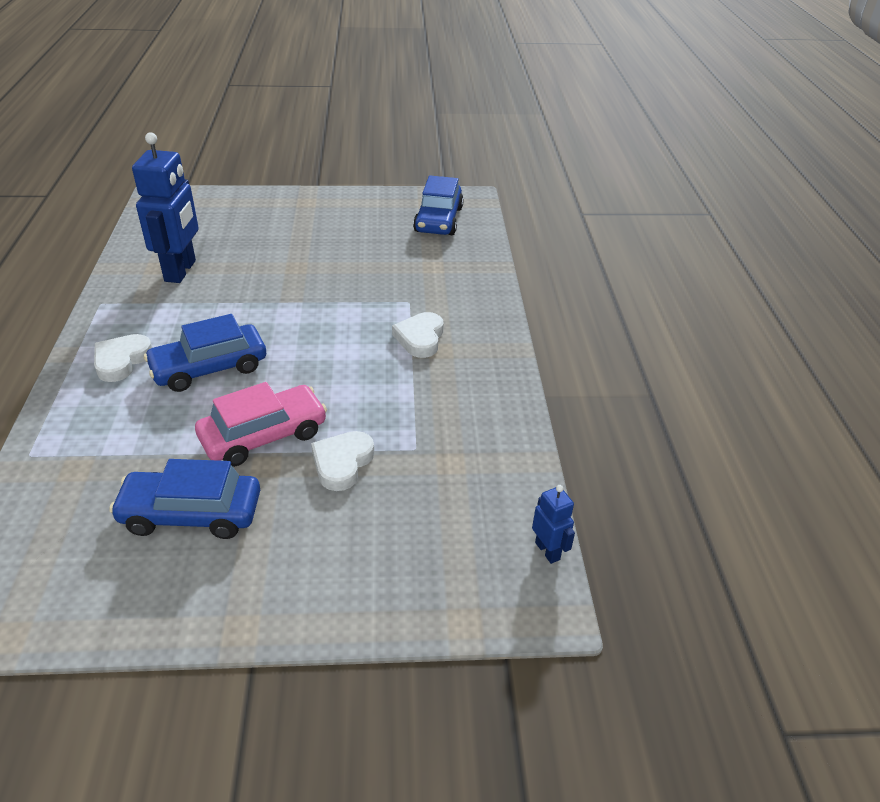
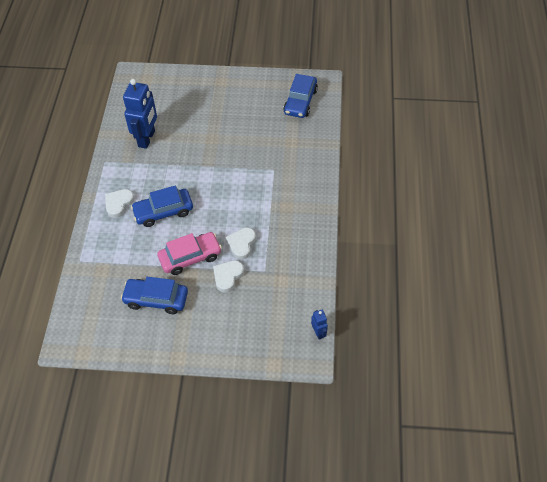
camera: 10 degrees right, 15 degrees up
(420, 338) = (276, 198): white heart -> white heart (241, 244)

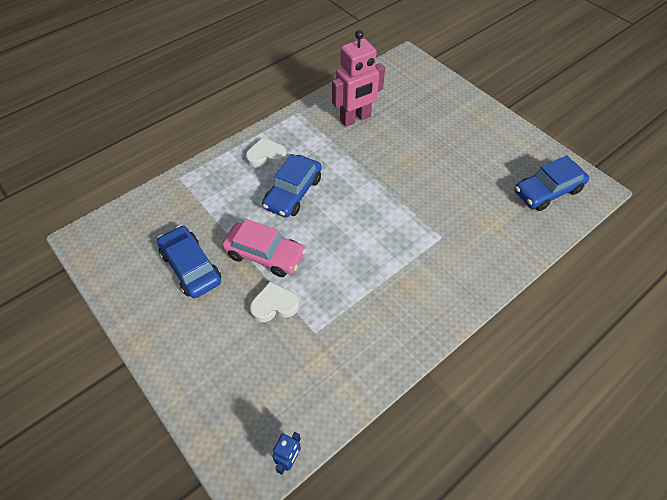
camera: 45 degrees right, 0 degrees up
(147, 139) = (355, 119): blue robot -> pink robot
(163, 212) = (293, 193): blue car -> blue car turned 90 degrees counterclockwise
(241, 244) = (324, 284): white heart -> none

